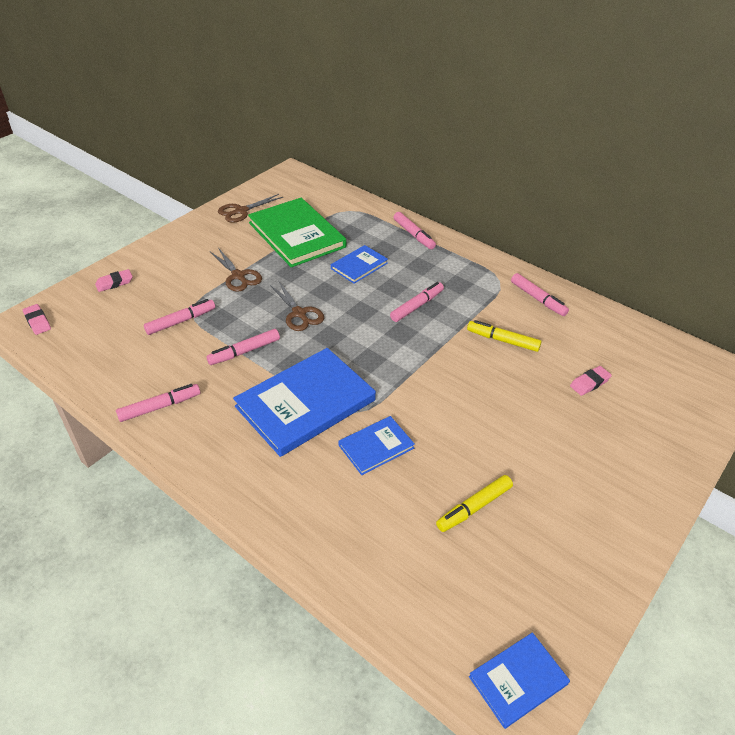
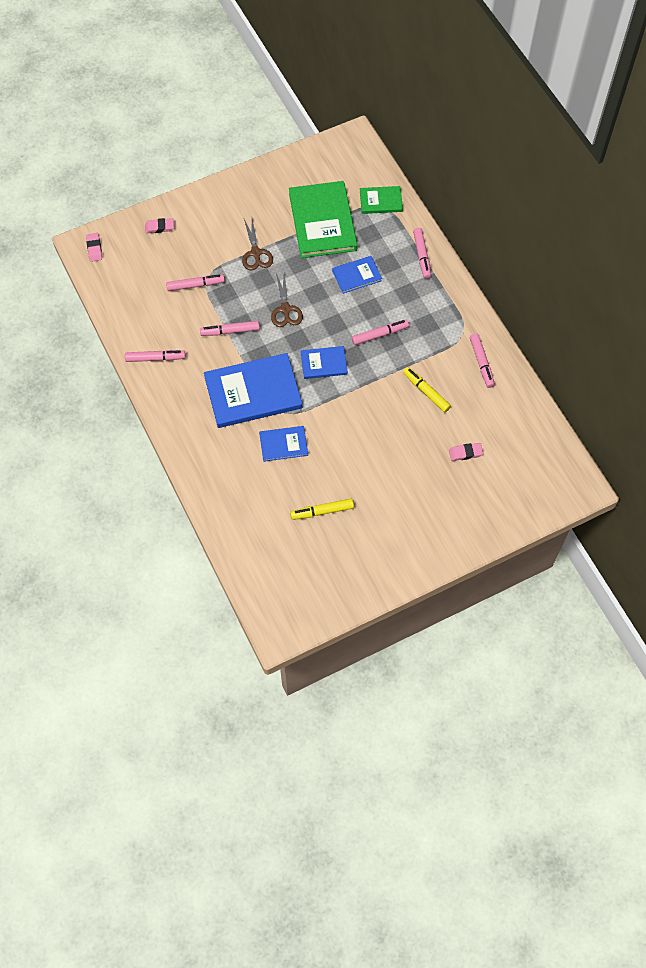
camera: 25 degrees right, 20 degrees up
(241, 211) = (288, 176): brown scissors -> none
(345, 207) = (381, 201): none -> green book
(518, 680) = (284, 616): blue book -> blue book (324, 363)

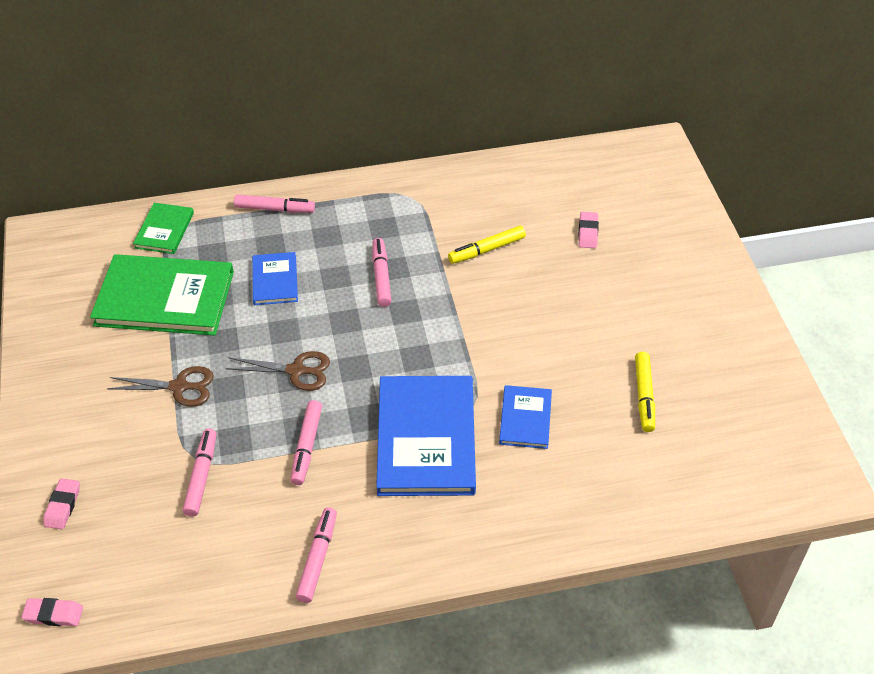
camera: 75 degrees left, 15 degrees down
(324, 363) = (405, 345): blue book -> none
(481, 363) = (461, 190): pink marker -> none

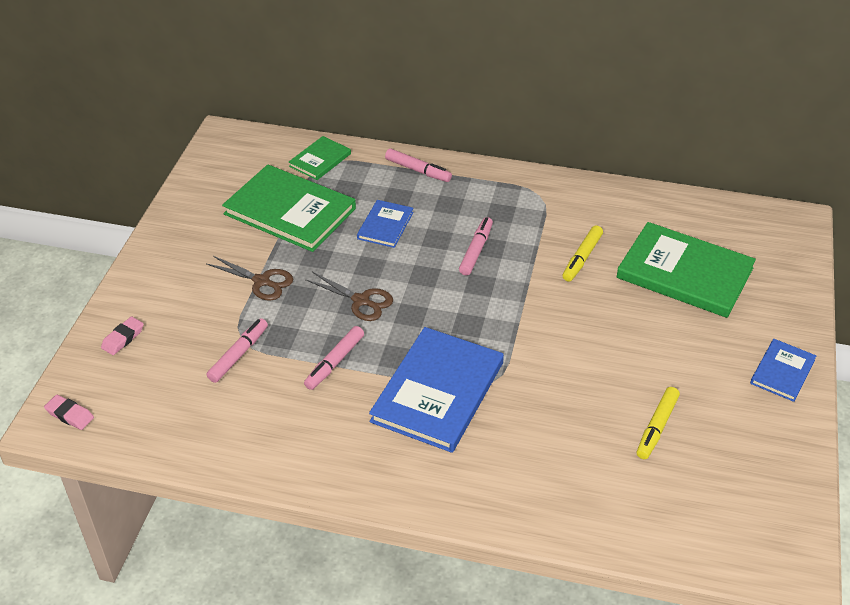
camera: 25 degrees right, 5 degrees down
(318, 558) = (292, 452): pink marker -> none
(486, 250) = (582, 258): yellow marker -> yellow marker turned 60 degrees counterclockwise
(525, 418) = (534, 407): blue book -> blue book (782, 372)
(588, 232) = (684, 273): pink eraser -> green book

